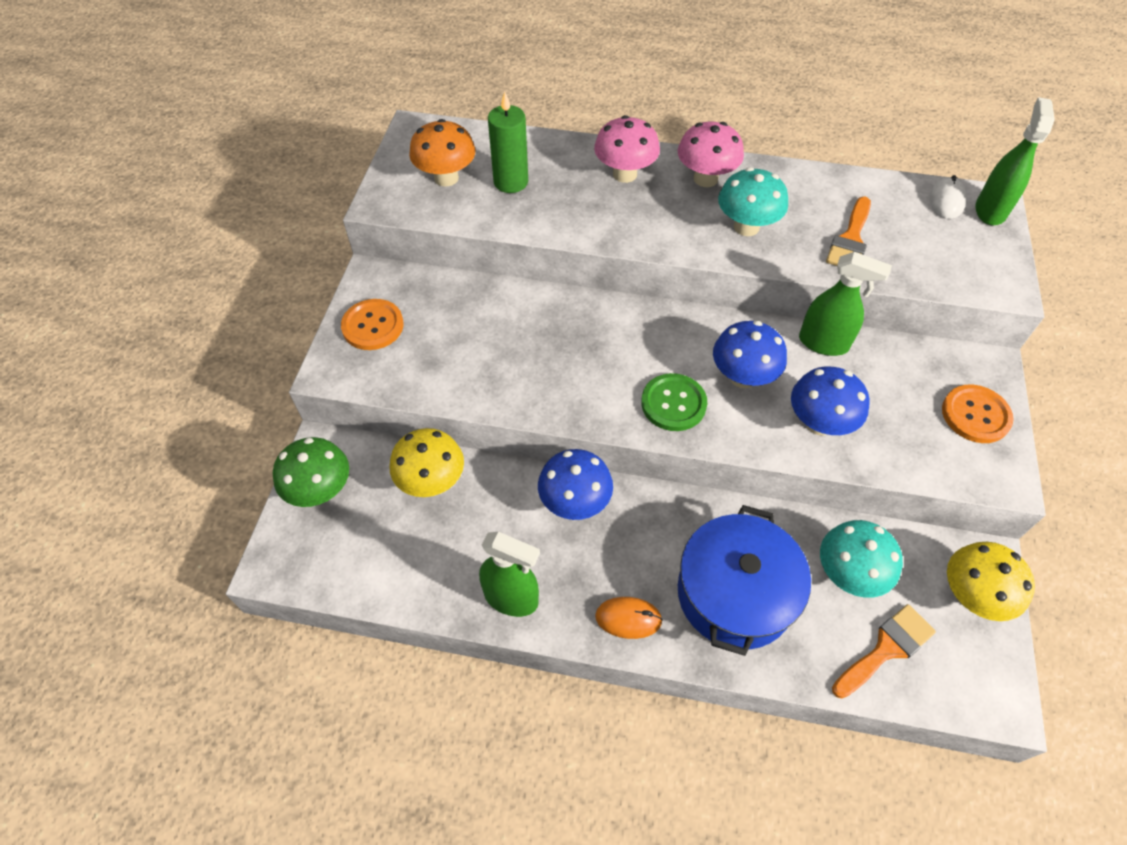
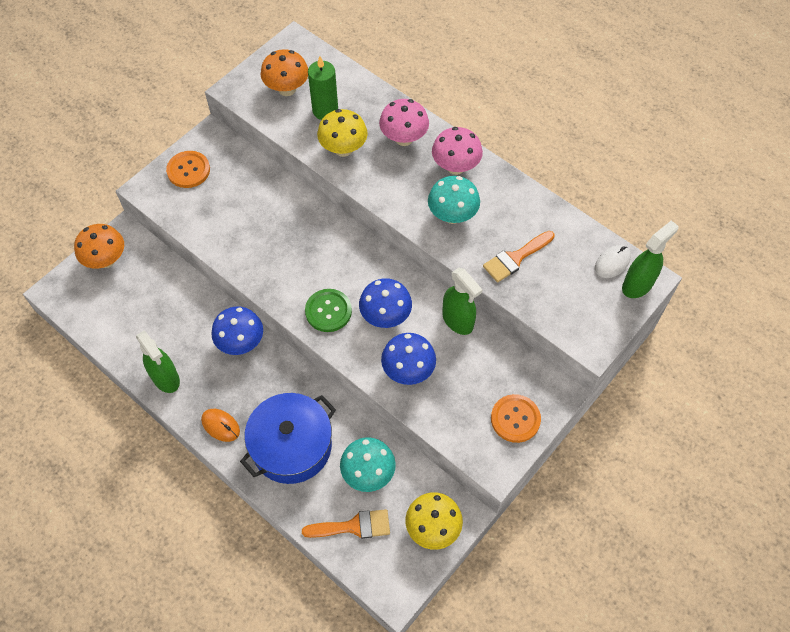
camera: 30 degrees right, 5 degrees up
(320, 490) = (106, 260): green mushroom -> orange mushroom
(431, 481) = (169, 286): yellow mushroom -> yellow mushroom (343, 149)

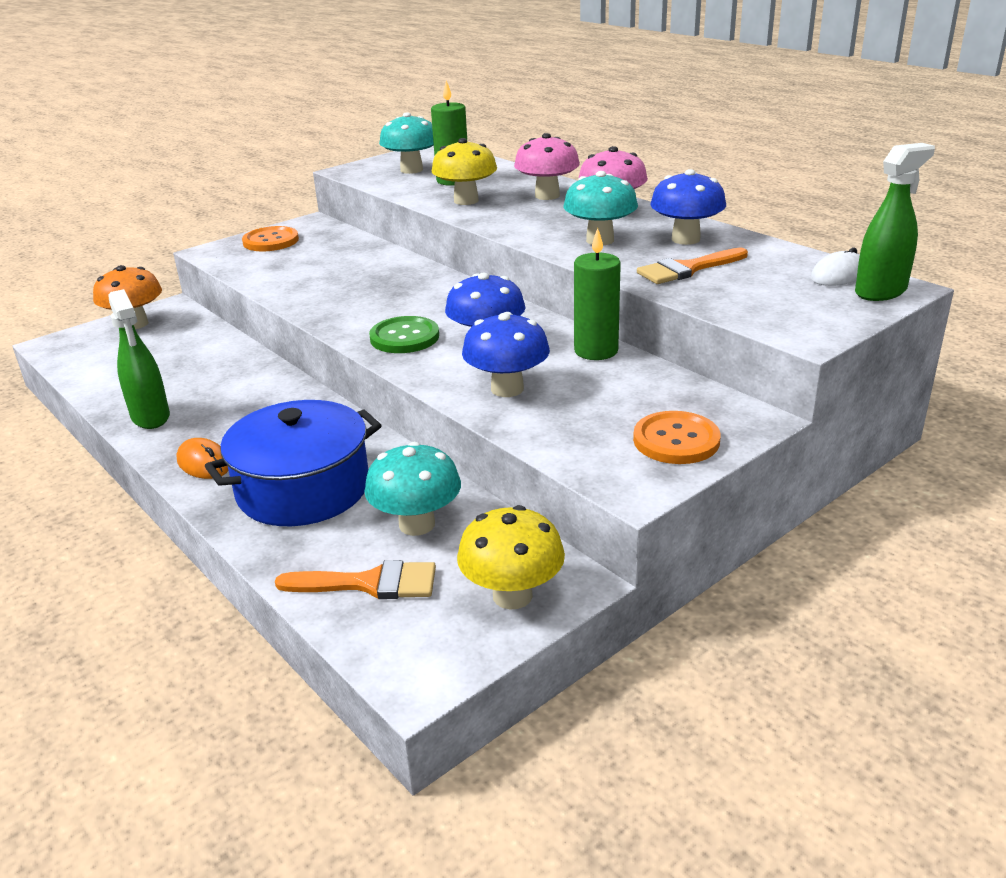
camera: 10 degrees right, 30 degrees down
(241, 343) = (275, 392): blue mushroom -> blue mushroom (685, 239)
(287, 89) = (411, 170): orange mushroom -> turquoise mushroom
(458, 321) = (596, 351): green spray bottle -> green candle

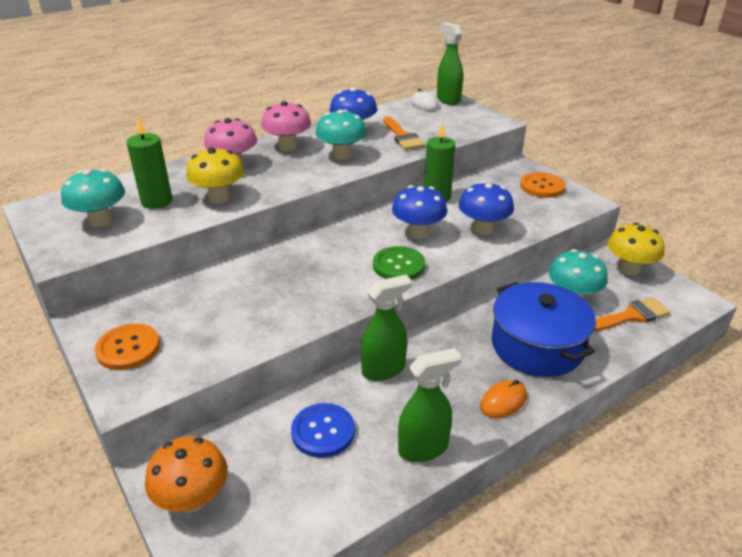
camera: 85 degrees left, 5 degrees up
(191, 365) = (323, 431): none -> blue button
(274, 387) = (384, 369): none -> green spray bottle
(369, 583) = (631, 316): orange brush -> orange brush turned 60 degrees clockwise

